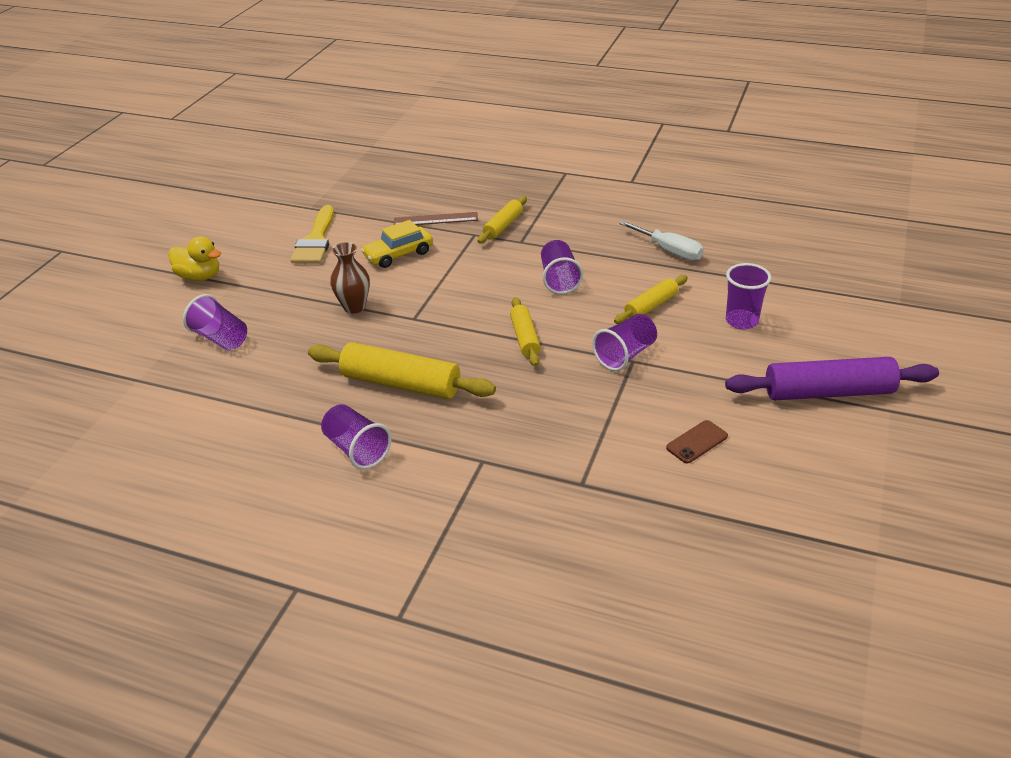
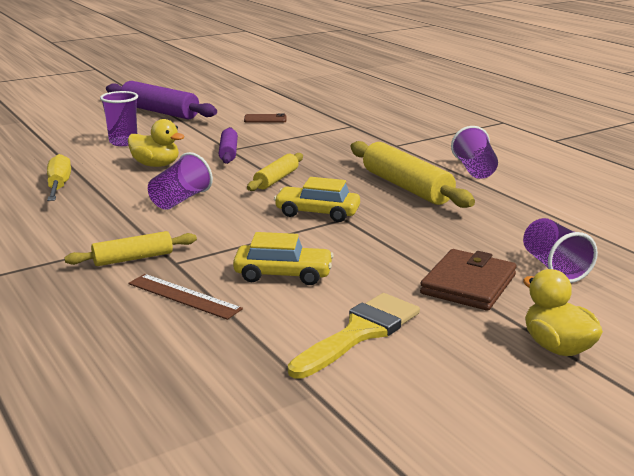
camera: 145 degrees left, 15 degrees down
(274, 297) = (468, 284): none -> brown wallet
(354, 307) = (389, 245): brown vase -> none
(440, 314) = (317, 213): none -> yellow car
(625, 355) = (228, 152): purple cup -> purple rolling pin
(651, 306) = (156, 165): yellow rolling pin -> yellow duck
(669, 251) = (59, 186): white screwdriver -> yellow screwdriver

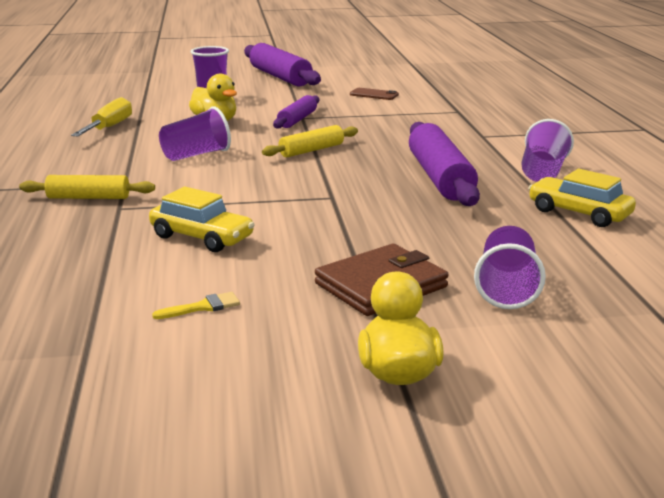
camera: 25 degrees right, 0 degrees up
(184, 296) = (87, 238): brown ruler -> none
(317, 213) = (311, 187): yellow car -> yellow car (579, 213)
(360, 333) = (203, 307): yellow brush -> yellow brush, size x0.44
(406, 187) = (440, 178): yellow rolling pin -> purple rolling pin

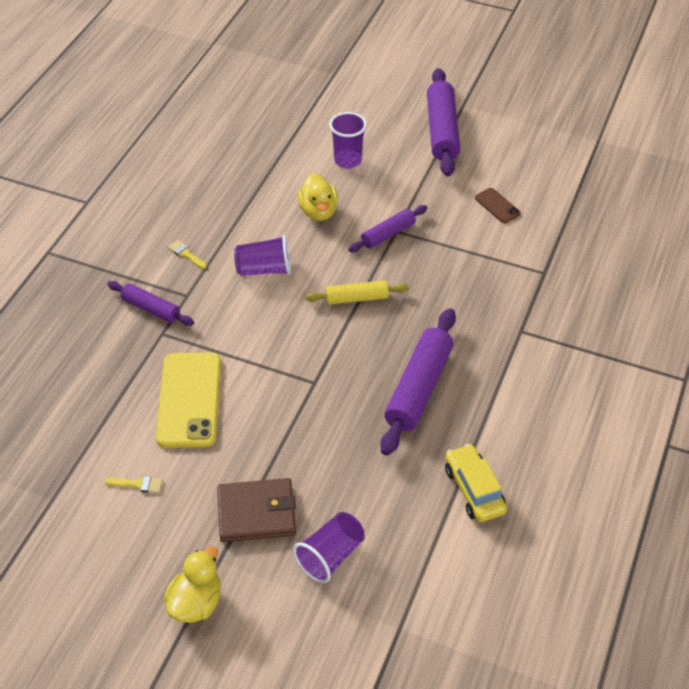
camera: 30 degrees right, 25 degrees up
(88, 197) = (151, 309): yellow rolling pin -> purple rolling pin
(96, 163) = (186, 254): none -> yellow brush
(109, 127) = (230, 190): yellow screwdriver -> none
(202, 237) = (189, 400): yellow car -> yellow phone
(543, 172) = (509, 416): purple cup -> none

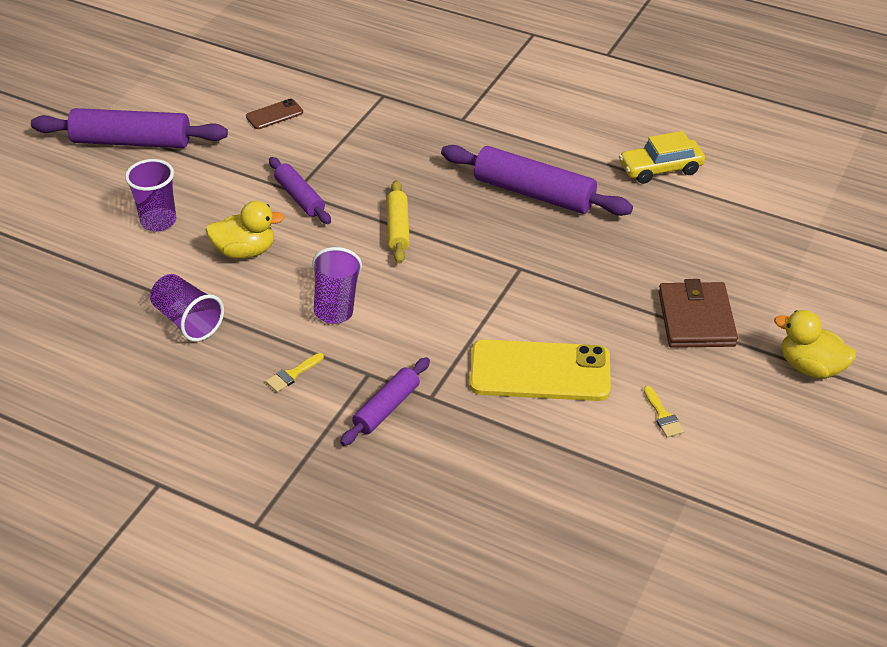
camera: 85 degrees left, 5 degrees down
(138, 484) = (663, 416): yellow brush -> yellow brush turned 150 degrees clockwise
(330, 556) = (744, 268): purple cup -> purple cup (188, 321)

